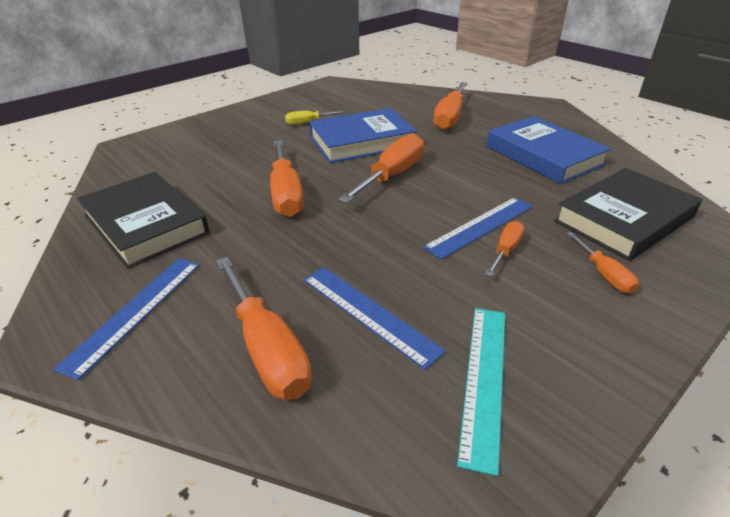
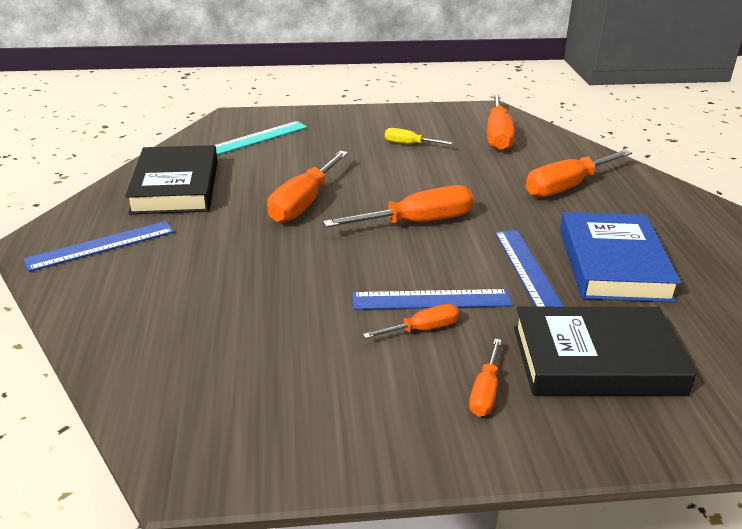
camera: 35 degrees right, 5 degrees down
(267, 348) = (147, 308): orange screwdriver -> orange screwdriver (498, 136)
(362, 141) = (435, 180): blue book -> none
(368, 313) = (241, 320): blue ruler -> blue ruler (527, 270)
(484, 379) = (257, 405): turquoise ruler -> turquoise ruler (257, 138)

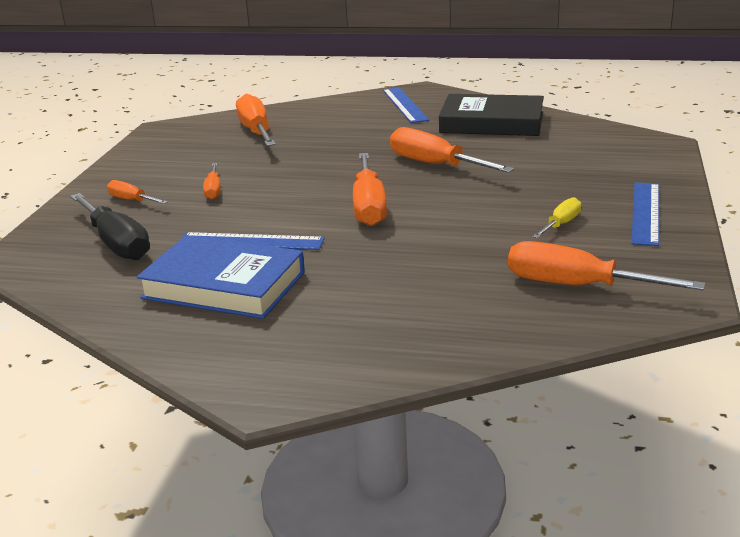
camera: 110 degrees right, 5 degrees down
(257, 138) = (596, 152): turquoise ruler -> none
(431, 299) = (245, 197): blue ruler -> blue ruler (646, 213)
(566, 187) = (399, 300): orange screwdriver -> orange screwdriver (256, 131)
(596, 359) = (116, 243): black book -> black screwdriver

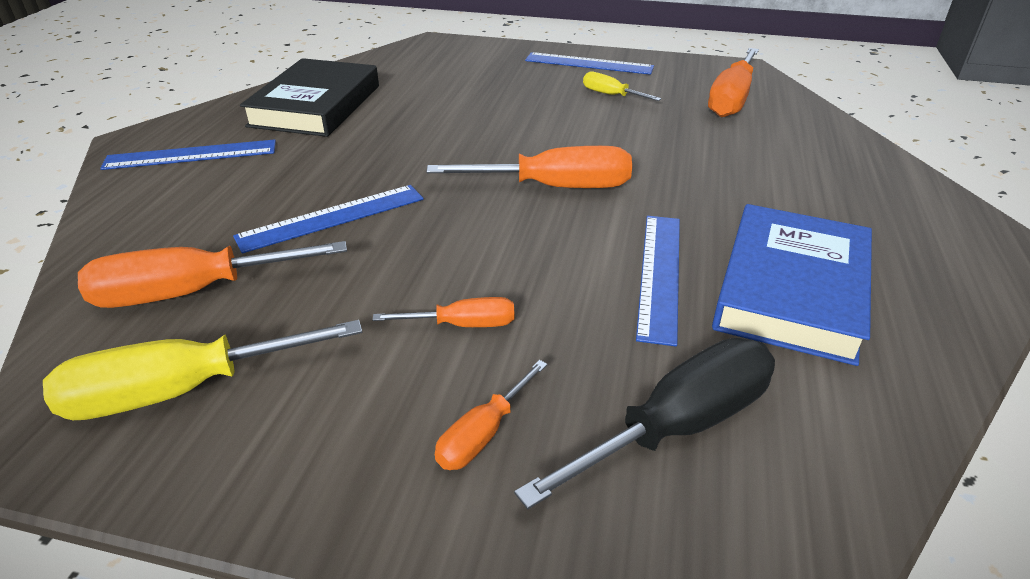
camera: 90 degrees left, 10 degrees up
(183, 142) = (182, 390): none -> yellow screwdriver
(327, 148) = (332, 217): none -> blue ruler
(435, 165) = (437, 143): orange screwdriver -> none

